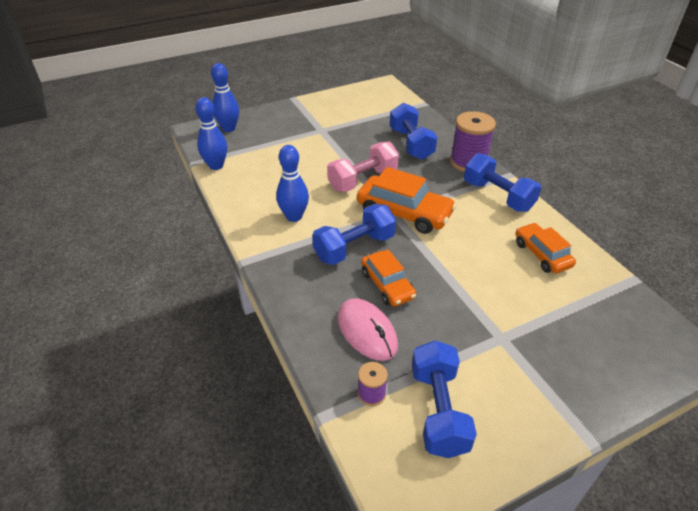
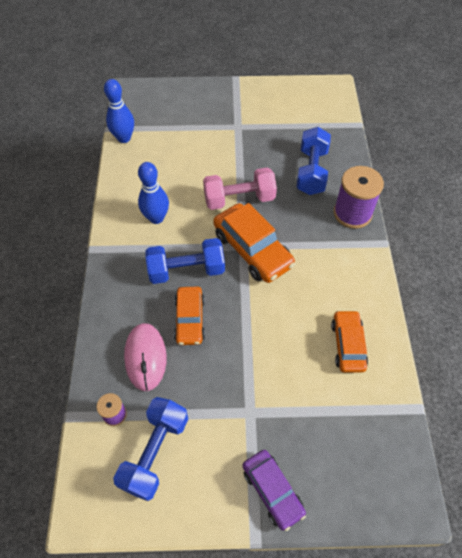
camera: 25 degrees right, 15 degrees up
(229, 128) = (157, 98): blue bowling pin -> none
(497, 196) = (353, 264): blue dumbbell -> none
(573, 393) = (272, 491): none -> purple car

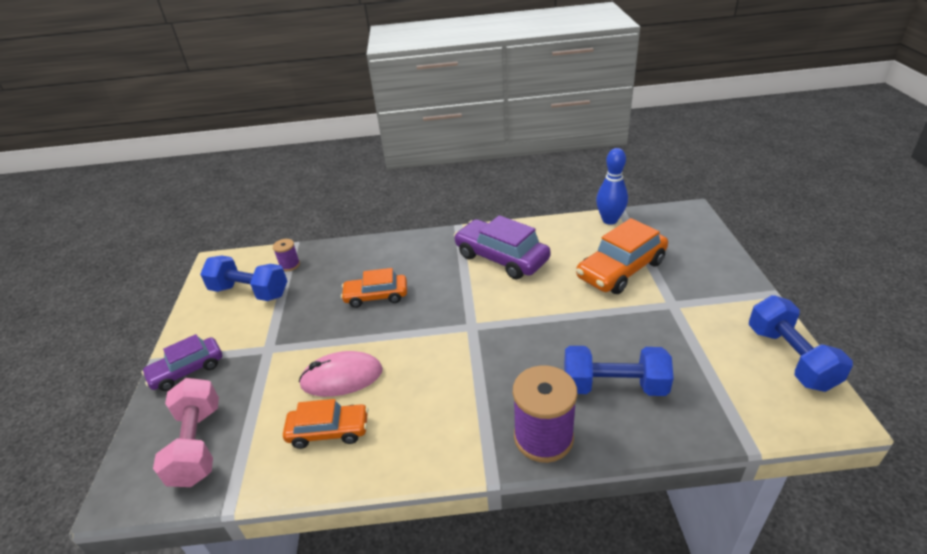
camera: 90 degrees right, 20 degrees down
(145, 357) = (339, 274): pink mouse -> pink mouse (342, 377)
(156, 218) = (501, 258): blue bowling pin -> purple car
(186, 270) = (435, 287): blue dumbbell -> blue dumbbell (790, 358)
(239, 199) = (543, 317): pink dumbbell -> pink dumbbell (197, 445)
(252, 250) = (466, 334): orange car -> orange car (621, 269)

